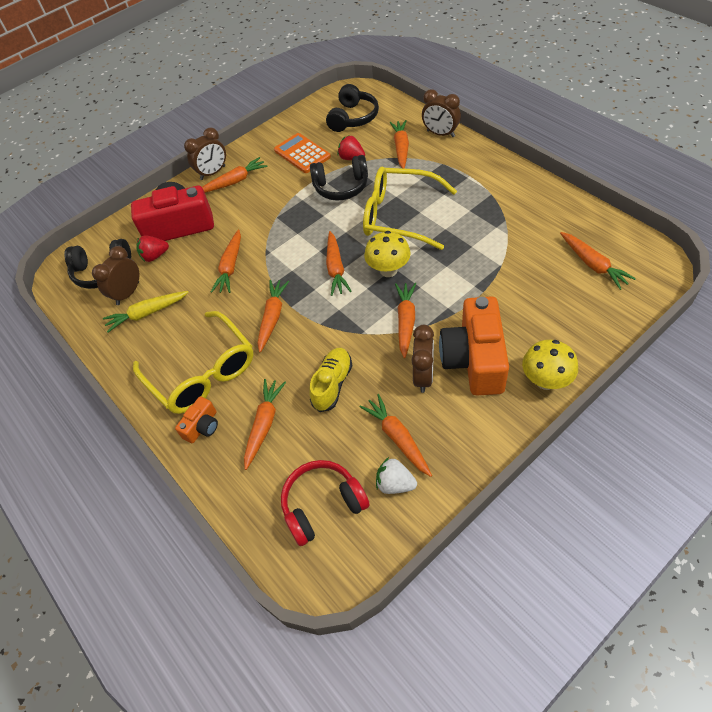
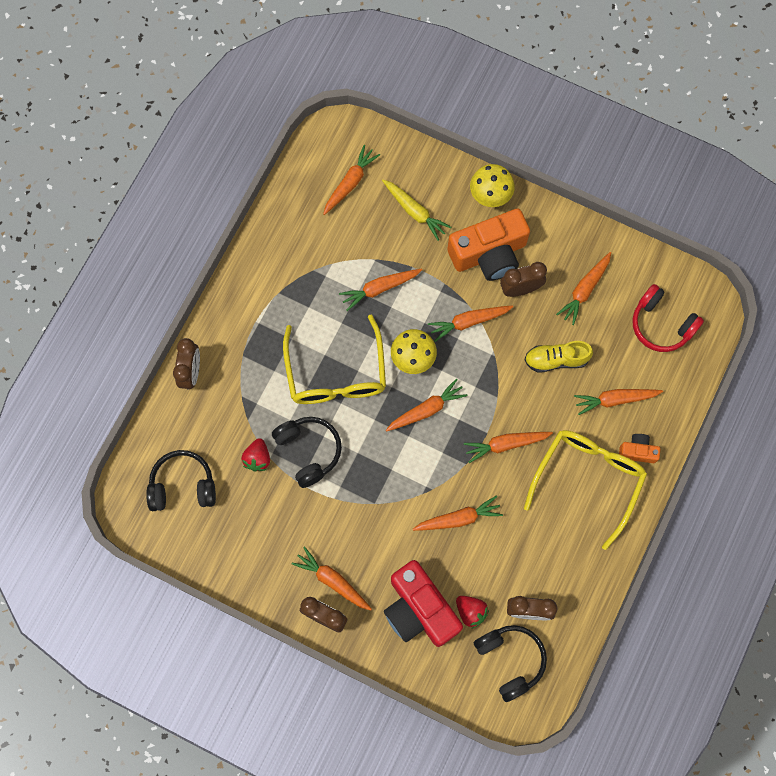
camera: 120 degrees left, 20 degrees up
(147, 313) = (545, 573): yellow carrot -> yellow carrot (414, 211)
(302, 154) = (264, 520): orange calculator -> none
(395, 484) = (623, 279): white strawberry -> none
(401, 148) = (227, 408): orange carrot -> orange carrot (380, 288)

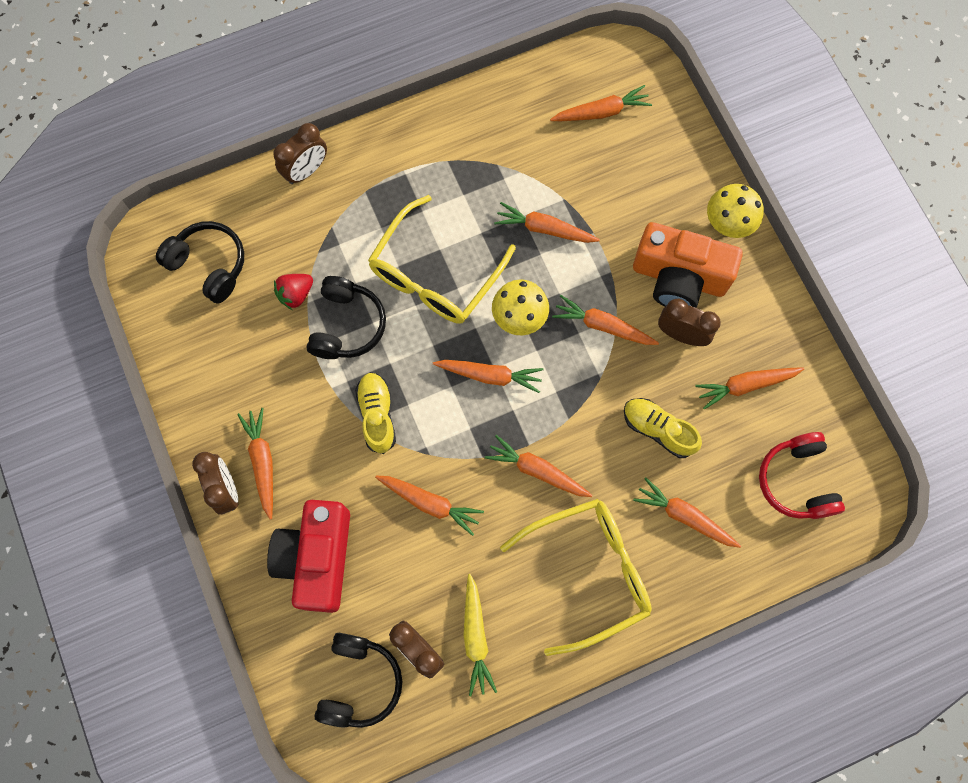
camera: 40 degrees right, 0 degrees up
(378, 491) = (377, 415): none -> yellow shoe
(414, 211) = (640, 184): yellow carrot -> yellow carrot (475, 637)
(471, 611) = (363, 602): red strawberry -> none
(637, 451) = (663, 585): orange camera -> none

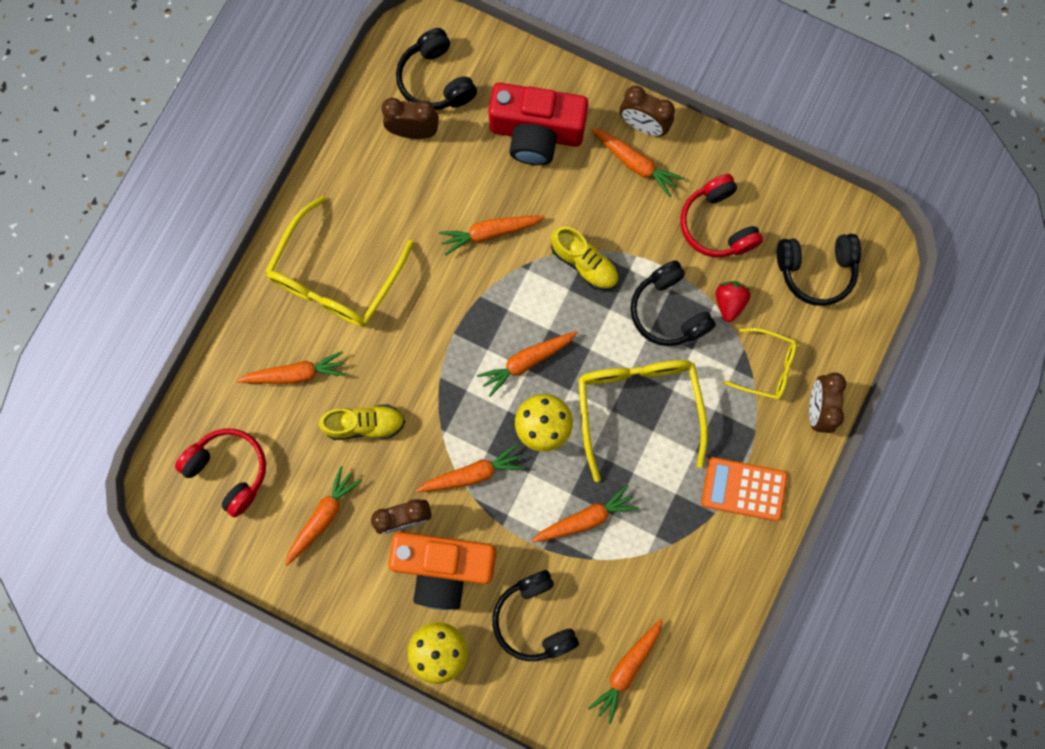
camera: 140 degrees right, 5 degrees up
(247, 360) = (717, 224): none -> red headphones
(314, 227) = (766, 367): none -> yellow glasses
(317, 558) = (536, 133): red camera -> red camera turned 135 degrees clockwise
(411, 160) = (743, 489): none -> orange calculator
(475, 637) = (380, 170): yellow carrot -> none
(537, 470) = (431, 319): orange carrot -> none
(640, 192) = (534, 618): none -> black headphones
(679, 277) = (444, 566): orange camera -> orange camera turned 150 degrees counterclockwise

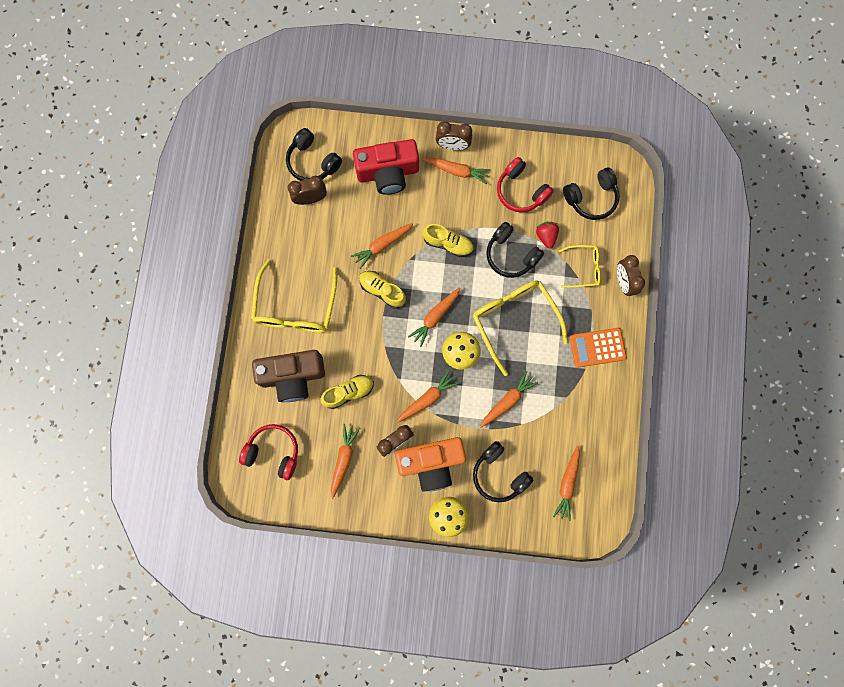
camera: 20 degrees left, 0 degrees up
(295, 374) = (293, 376): orange carrot -> brown camera
(466, 297) = (382, 291): none -> yellow shoe

